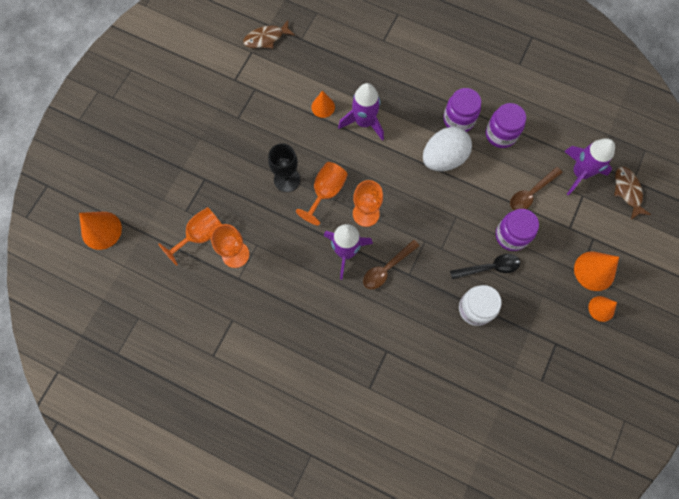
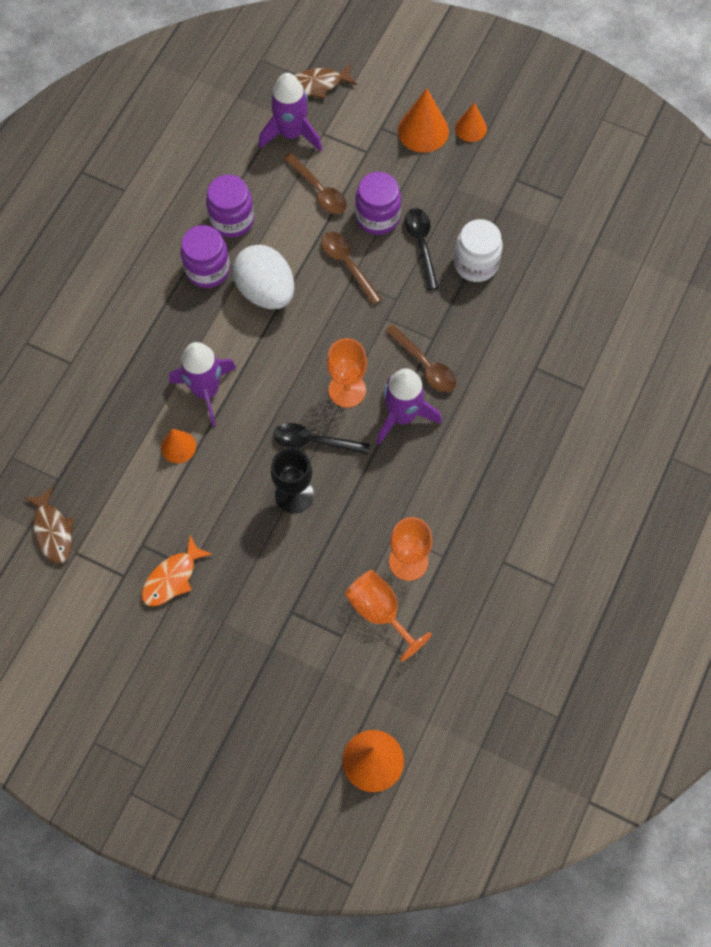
camera: 90 degrees left, 5 degrees down
(231, 107) = (172, 578): none -> orange fish
(326, 192) = (314, 442): orange goblet -> black spoon
(468, 214) = (347, 265): none -> brown spoon

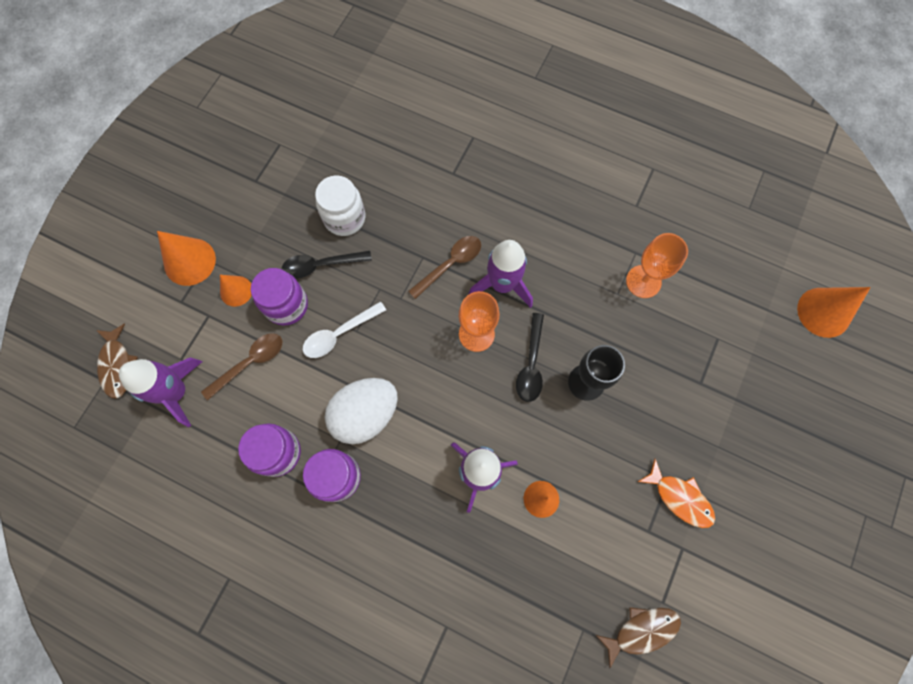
camera: 90 degrees left, 5 degrees up
(347, 265) = (339, 334): brown spoon -> white spoon
(380, 612) = (692, 305): orange goblet -> none
(470, 128) = (192, 218): orange cone -> orange cone (236, 291)

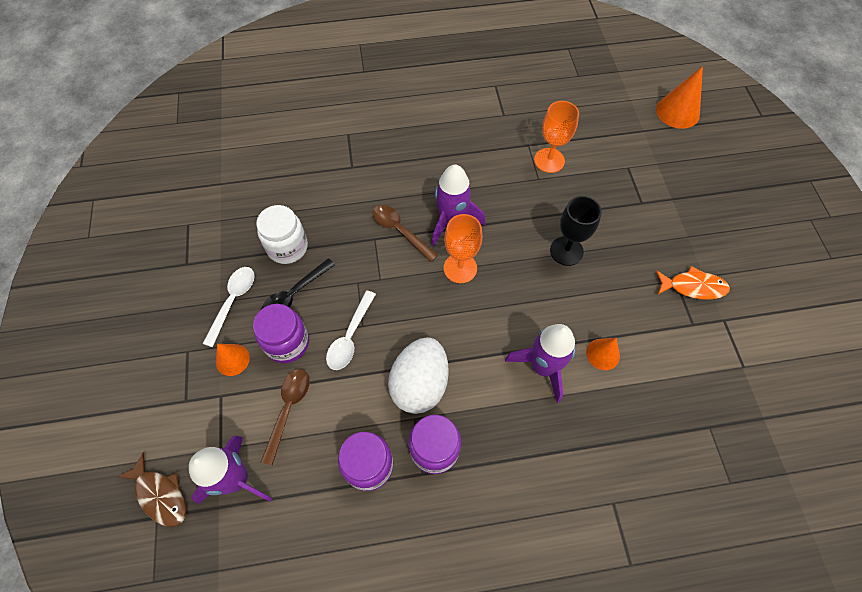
camera: 35 degrees left, 10 degrees down
(189, 261) = (170, 362): orange cone -> none
(269, 240) = (233, 301): none -> white spoon
(450, 264) = (400, 231): brown spoon -> brown spoon turned 60 degrees counterclockwise
(531, 364) = (517, 263): black spoon -> none
(641, 630) = (747, 397): brown fish -> none

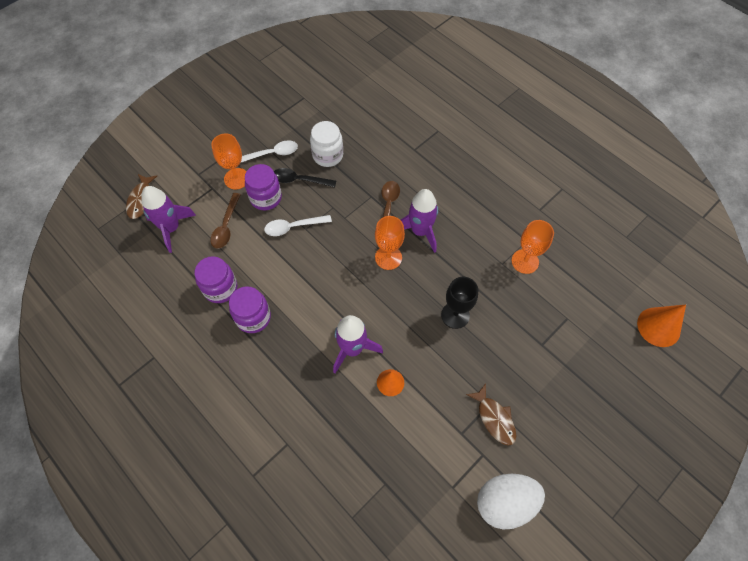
camera: 55 degrees right, 0 degrees up
(232, 359) = (236, 178): orange cone -> orange goblet
(288, 409) = (226, 226): brown spoon -> brown spoon turned 120 degrees clockwise
(420, 384) = (289, 284): white egg -> white egg (505, 502)
(693, 287) = (494, 418): orange fish -> brown fish

